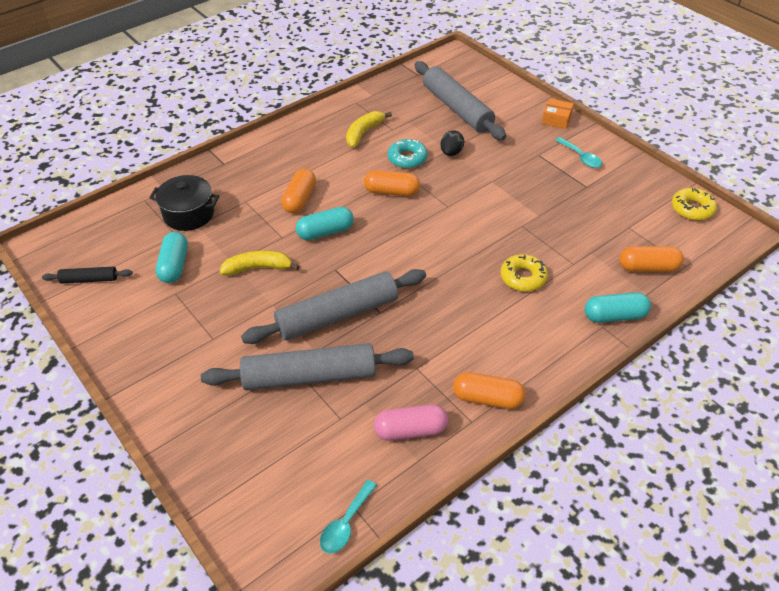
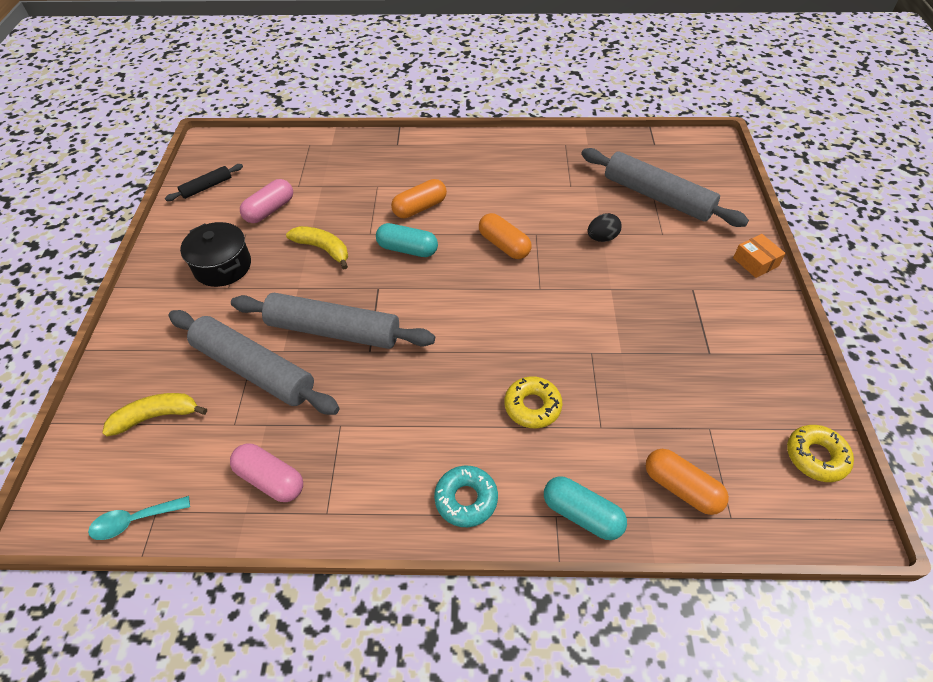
camera: 40 degrees right, 5 degrees up
(89, 279) = (207, 187): black rolling pin -> black rolling pin turned 75 degrees counterclockwise
(174, 265) = (270, 210): turquoise capsule -> pink capsule
(189, 214) = (325, 173): black pot -> black pot (223, 266)
(363, 133) = (540, 176): yellow banana -> yellow banana (156, 416)
(407, 158) = (553, 221): turquoise donut -> turquoise donut (466, 499)
(457, 108) = (657, 197): grey rolling pin -> grey rolling pin turned 60 degrees counterclockwise
(487, 398) = (364, 502): orange capsule -> none
(580, 157) = (738, 318): turquoise spoon -> none

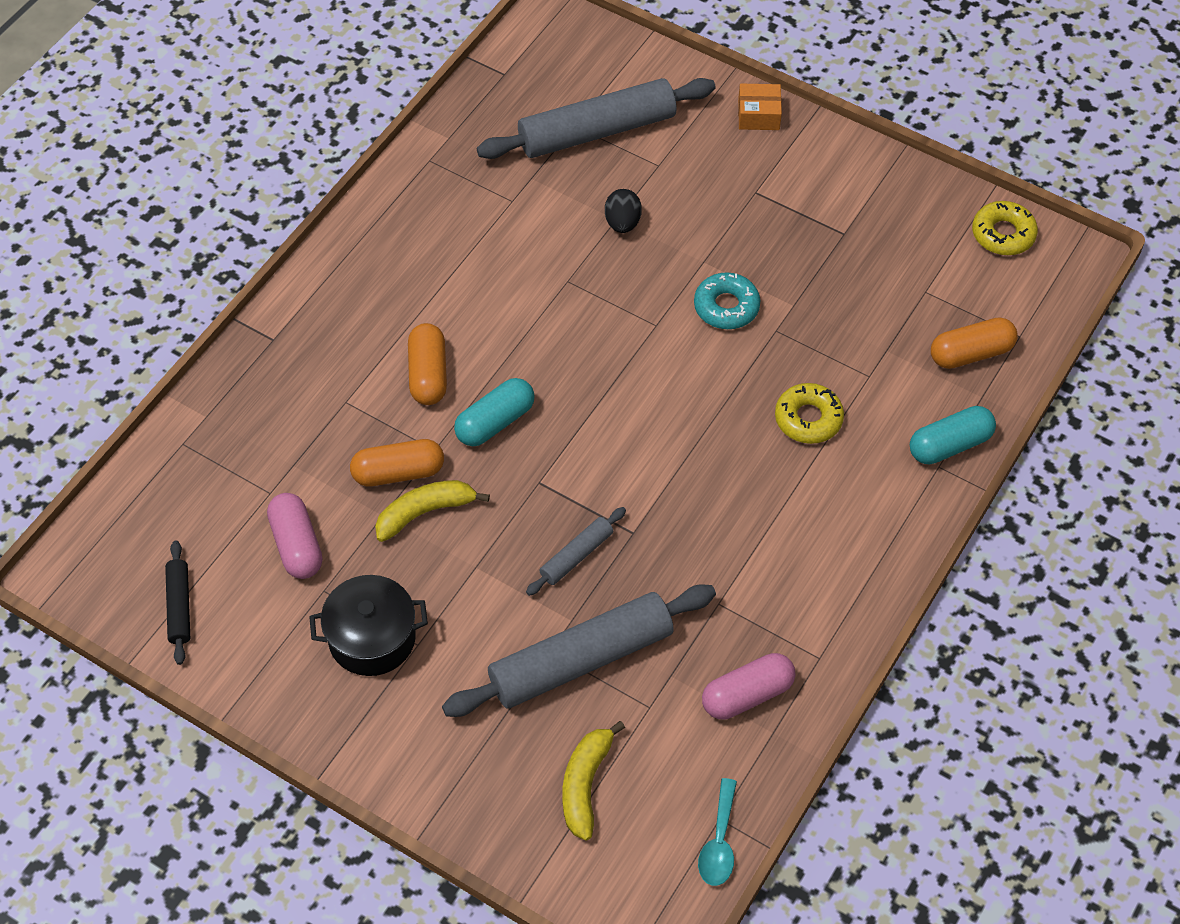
camera: 60 degrees left, 5 degrees up
(333, 331) = (576, 556): grey rolling pin -> grey rolling pin, size x0.47
(466, 499) = (877, 530): turquoise donut -> turquoise donut (726, 307)
(504, 245) = (562, 322): orange capsule -> orange capsule (398, 473)

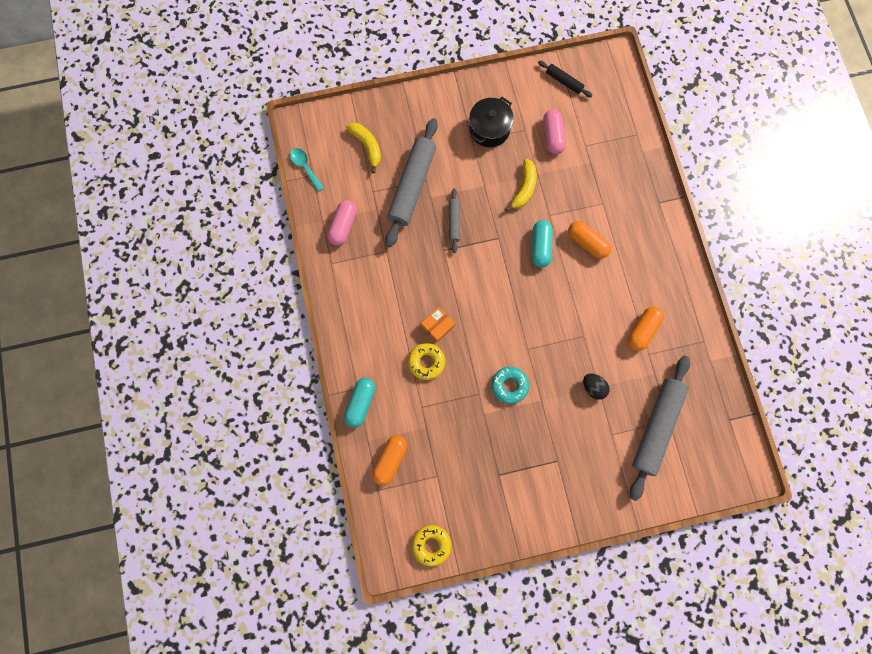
camera: 135 degrees right, 20 degrees up
(296, 545) = (552, 136): pink capsule -> pink capsule turned 60 degrees clockwise
(398, 473) = (551, 194): orange capsule -> orange capsule (642, 330)
(758, 115) = (600, 509): orange box -> orange box (438, 326)

